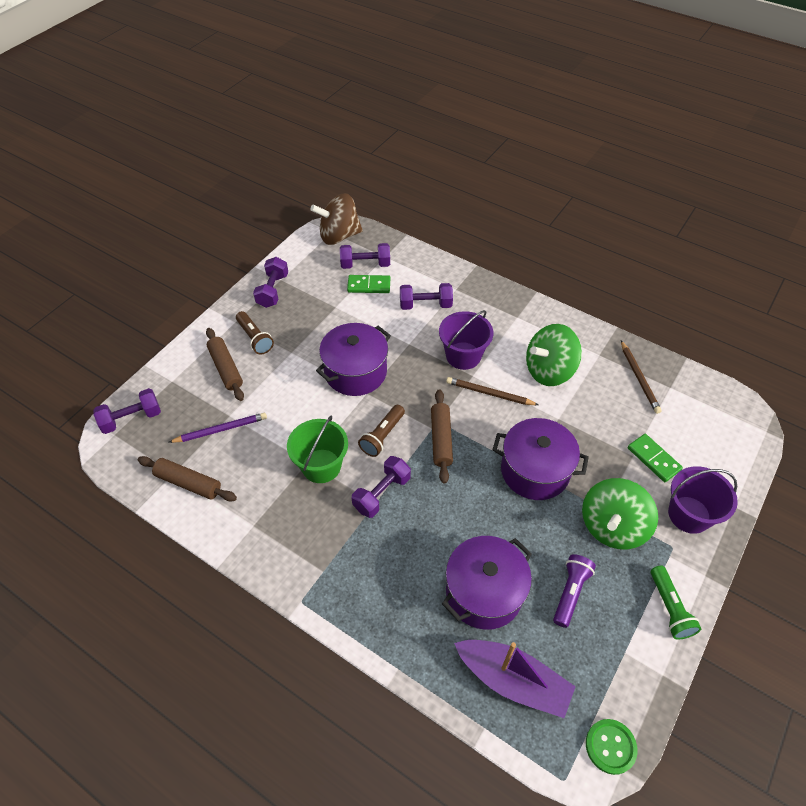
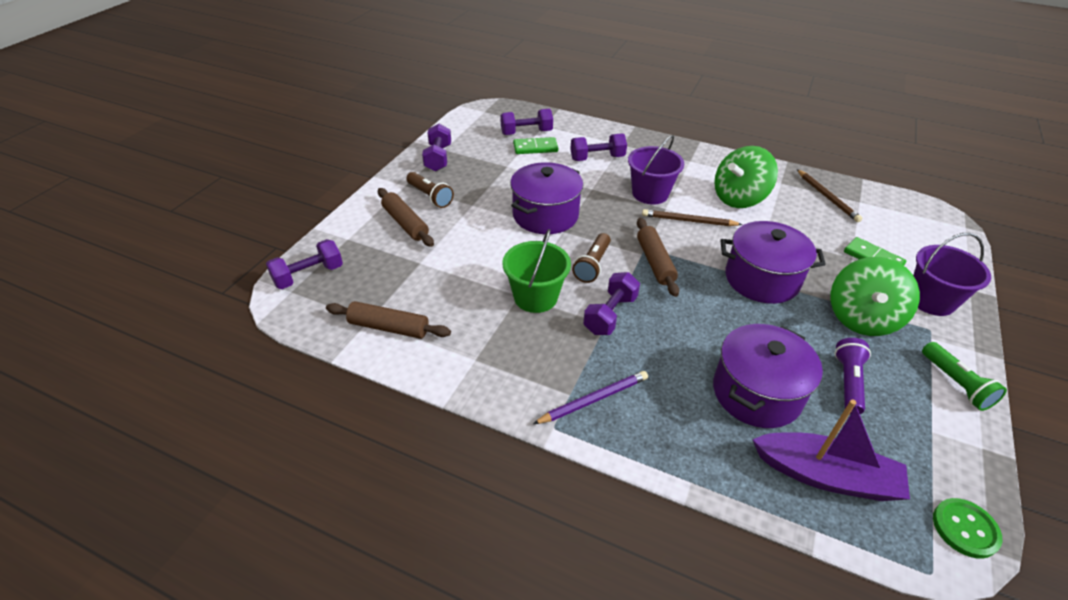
camera: 10 degrees left, 10 degrees down
(220, 430) = (413, 276): purple pencil -> purple pencil (593, 400)
(339, 236) = (493, 113): brown spinning top -> none

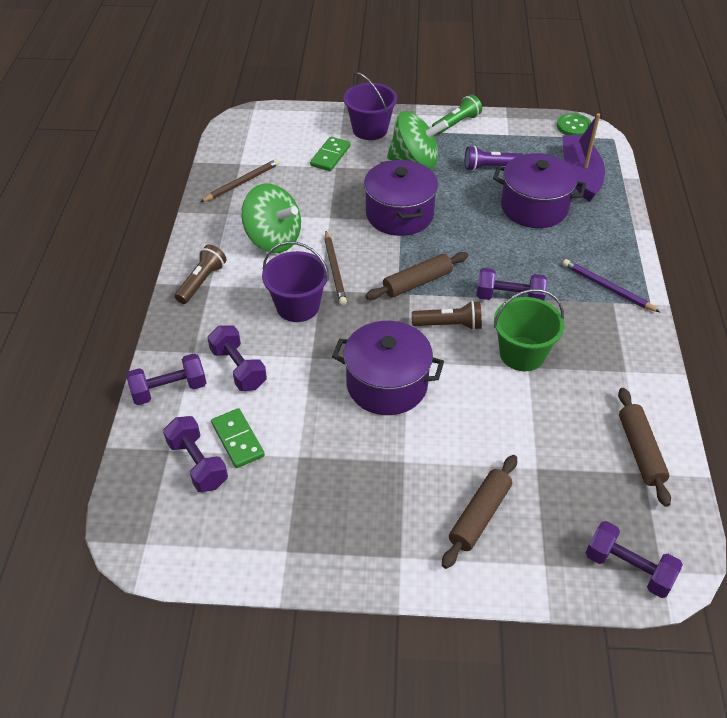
camera: 110 degrees left, 5 degrees up
(430, 196) = (411, 514): brown flashlight -> brown flashlight (201, 282)
(438, 158) = (314, 547): purple dumbbell -> purple dumbbell (169, 390)

